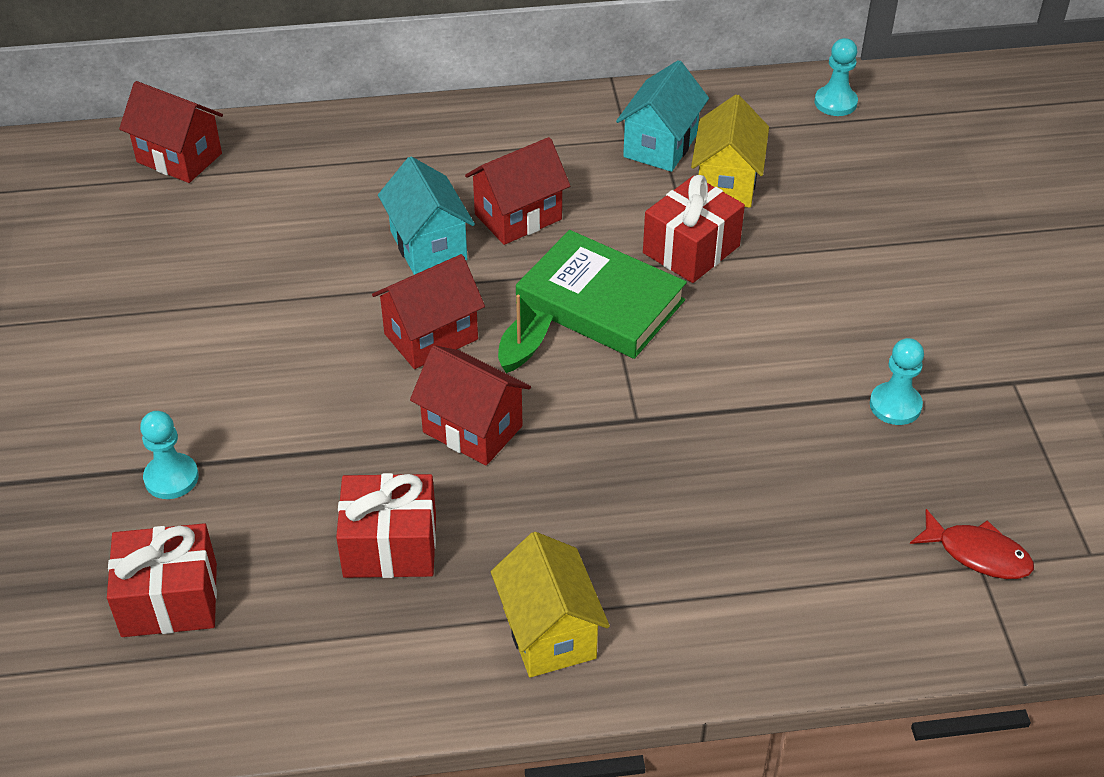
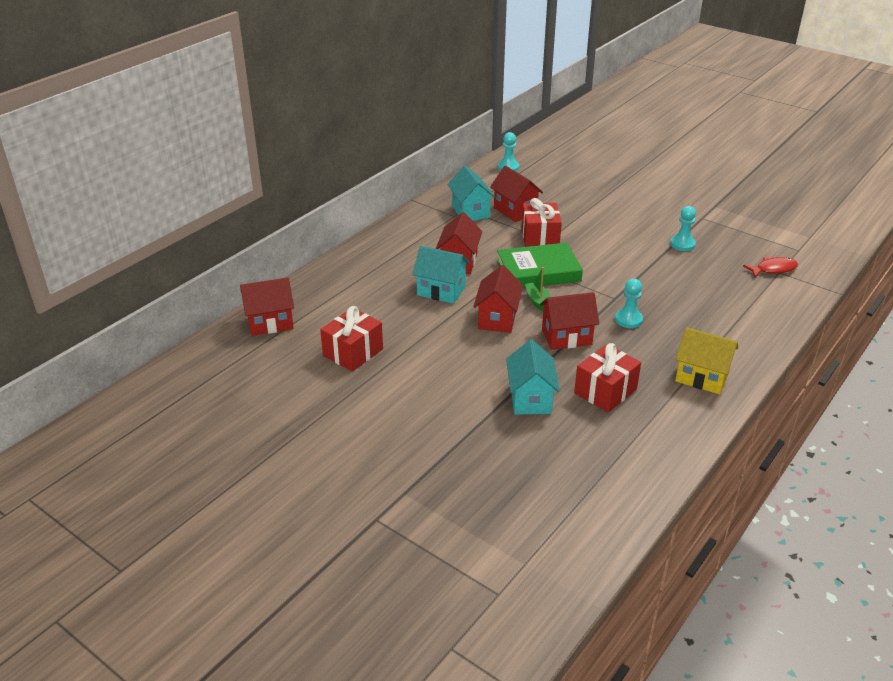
camera: 45 degrees left, 10 degrees down
(169, 600) = (559, 467): red gift -> red gift (353, 352)
(171, 478) = (483, 430): turquoise pawn -> turquoise pawn (628, 320)
(287, 481) = (530, 399): none -> turquoise house
(726, 183) = (515, 211): yellow house -> red house

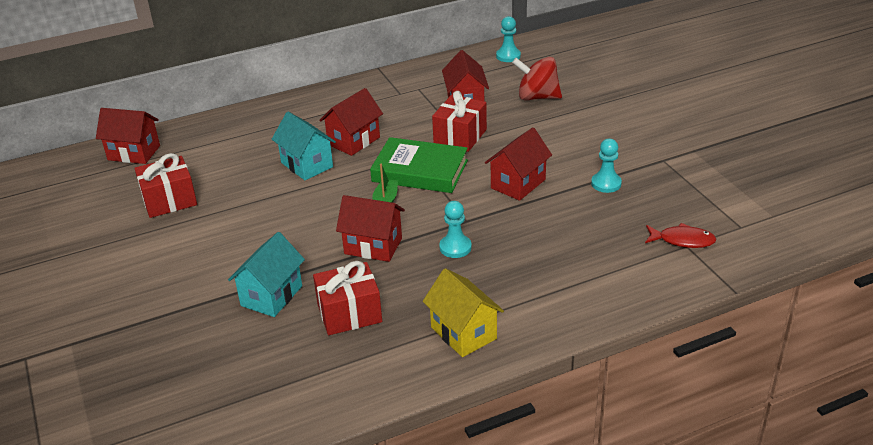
camera: 30 degrees right, 0 degrees up
(470, 211) = (420, 93): turquoise house -> none
(497, 319) = (328, 207): red house -> red house (518, 184)
(565, 194) = (537, 97): none -> red spinning top

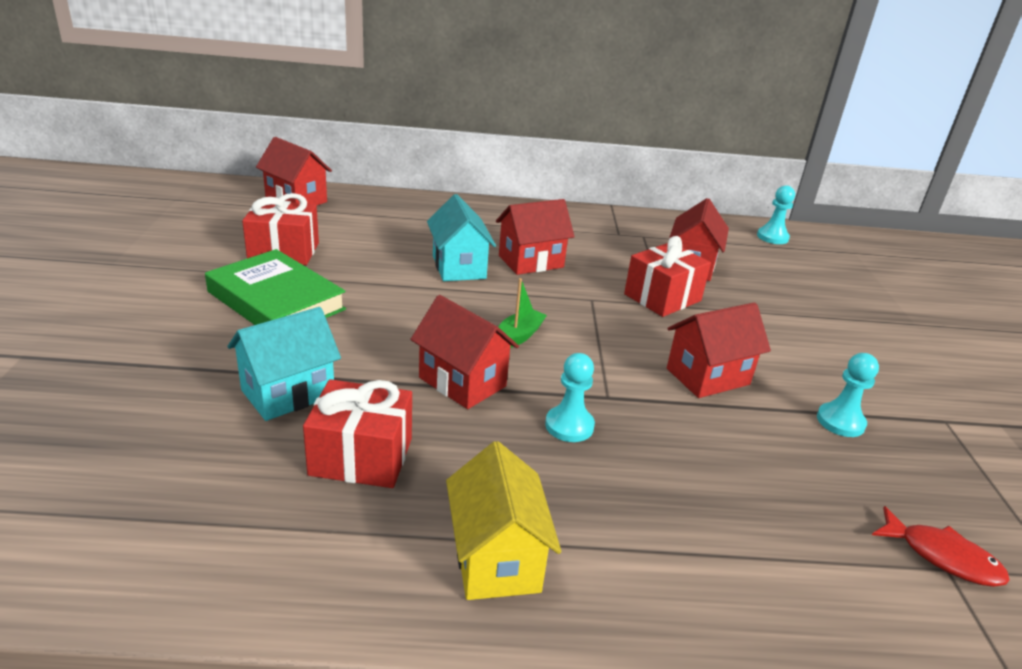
camera: 20 degrees right, 5 degrees down
(420, 171) = (586, 317): green book -> green book (276, 300)
(537, 97) = (788, 287): red spinning top -> none

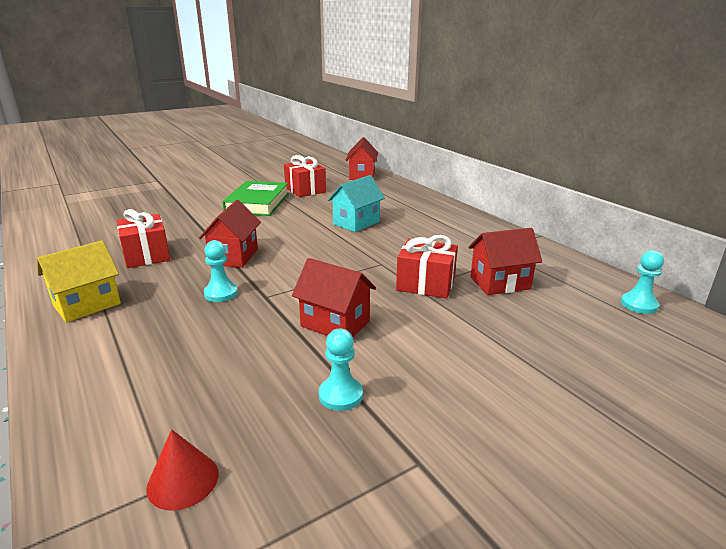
camera: 60 degrees right, 5 degrees down
(288, 393) = (183, 228): turquoise house -> none
(519, 336) = (301, 256): green boat -> none
(531, 261) = (399, 236): red house -> none
(942, 556) = (183, 480): red fish -> red cone

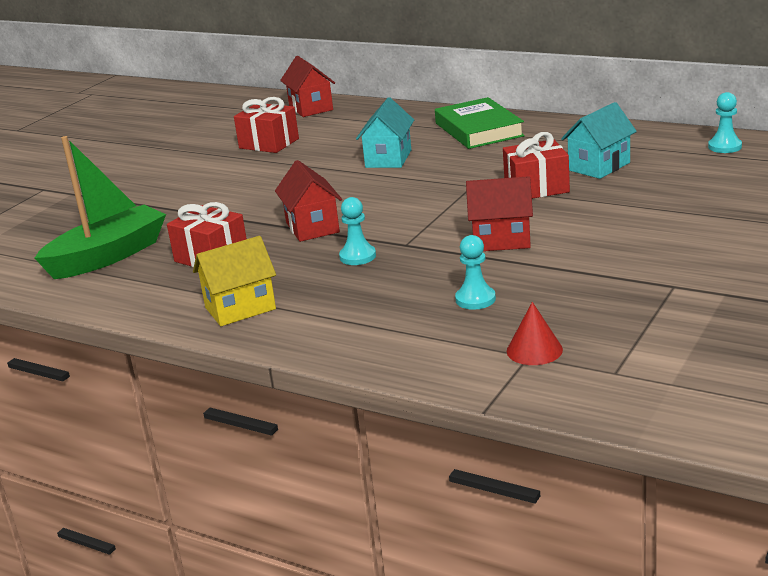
camera: 25 degrees left, 0 degrees up
(87, 305) = (240, 308): yellow house -> yellow house turned 45 degrees clockwise
(104, 232) = (108, 256): none -> green boat
(257, 203) = (236, 173): green book -> green book (479, 129)
(340, 395) = (573, 276): turquoise pawn -> turquoise pawn (475, 299)
(500, 283) = (599, 166): red house -> turquoise house

